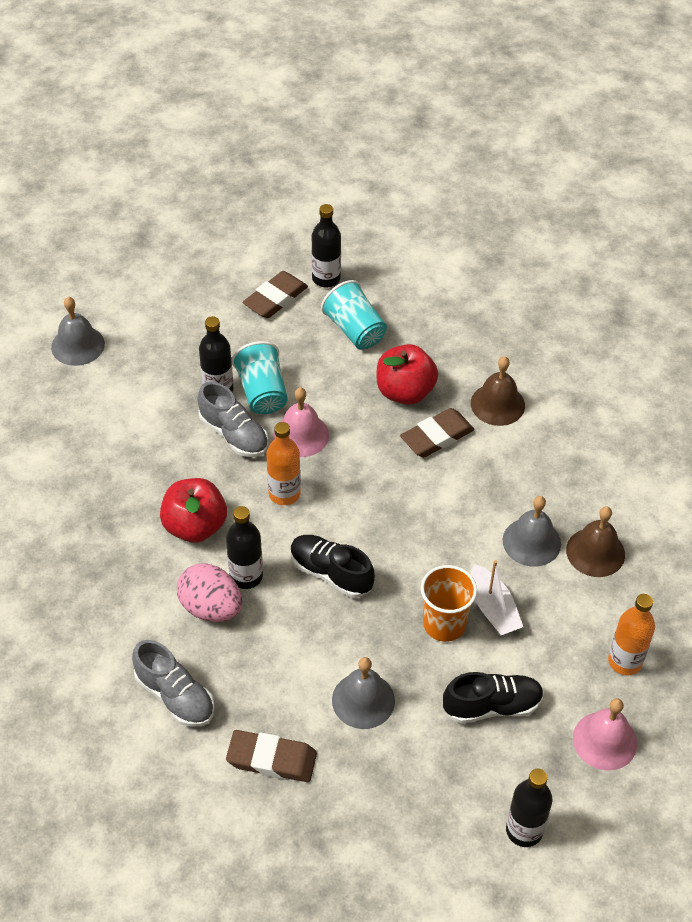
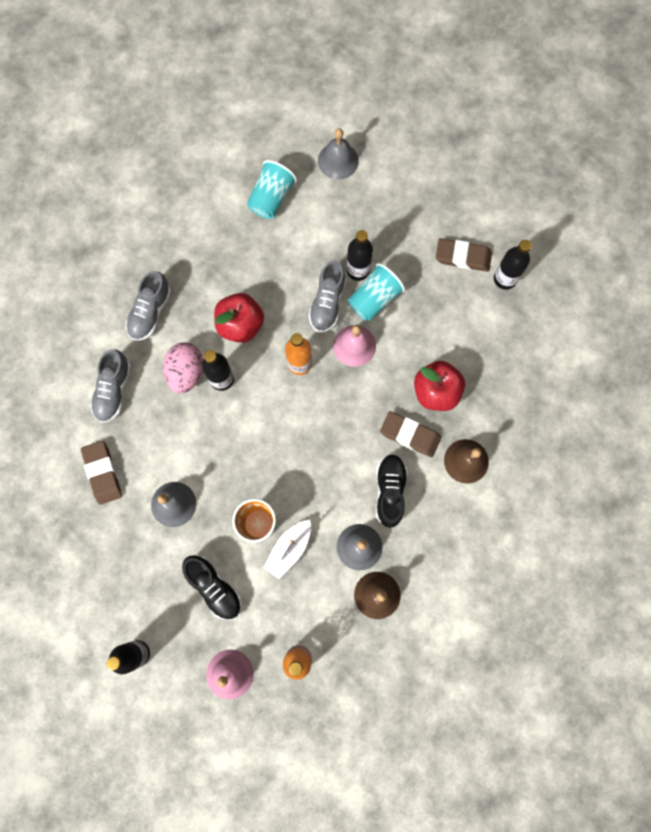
camera: 60 degrees right, 25 degrees up
(107, 608) = (150, 312): none -> grey shoe
(331, 573) = (255, 430): black shoe -> black shoe (390, 491)
(355, 330) = (469, 326): turquoise cup -> turquoise cup (271, 198)

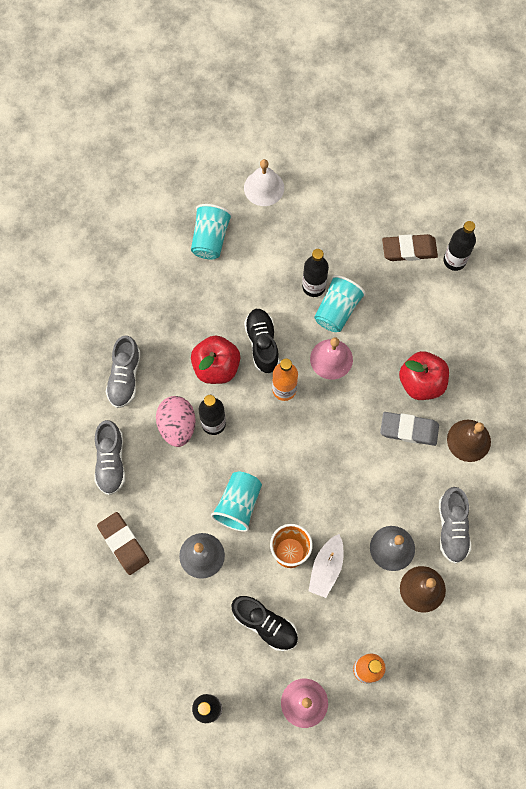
camera: 15 degrees left, 5 degrees down
(223, 464) = (238, 504): none -> turquoise cup
(327, 303) = (294, 325): grey shoe -> grey shoe (452, 528)
(338, 160) = (264, 188): grey bell -> white bell
(390, 491) = (405, 488): black shoe -> black shoe (262, 344)
(410, 435) = (409, 430): brown eraser -> grey eraser

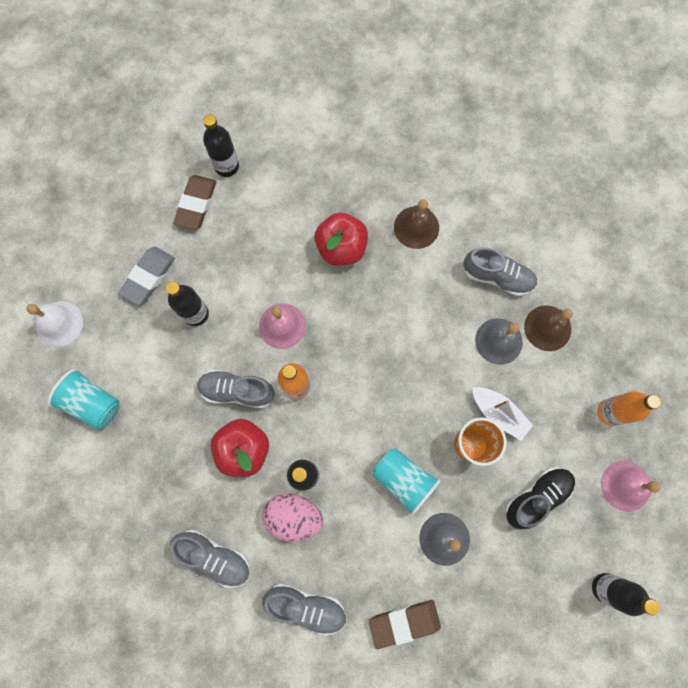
camera: 70 degrees left, 5 degrees up
(262, 344) = (237, 391): black shoe -> grey shoe
(337, 310) = (232, 300): turquoise cup -> none
(409, 430) = (385, 278): grey eraser -> grey eraser (148, 277)

